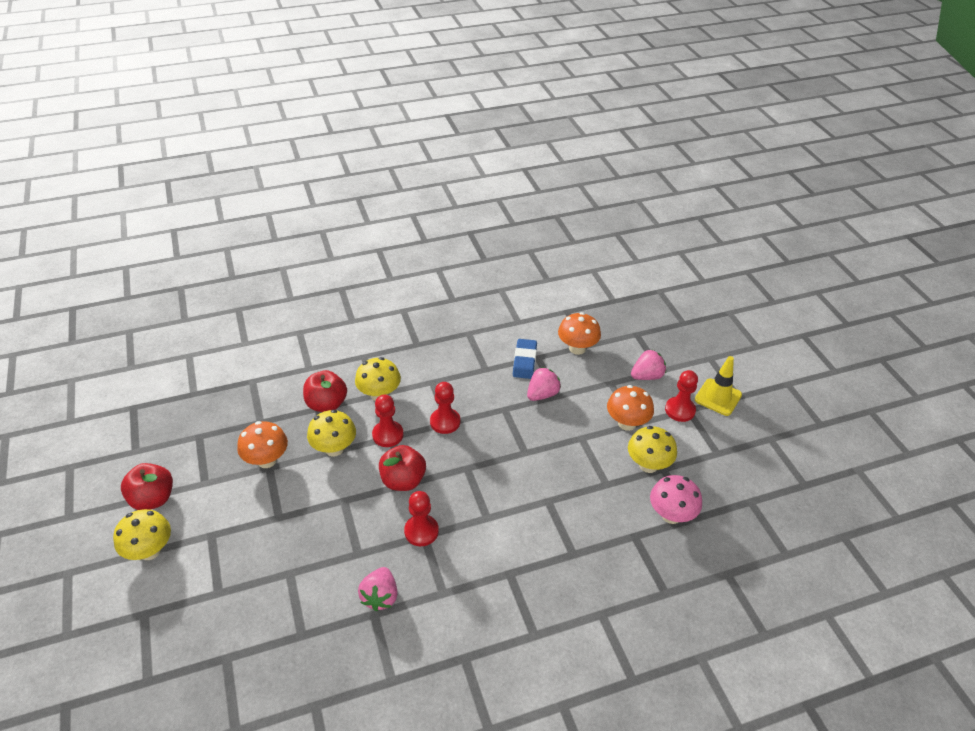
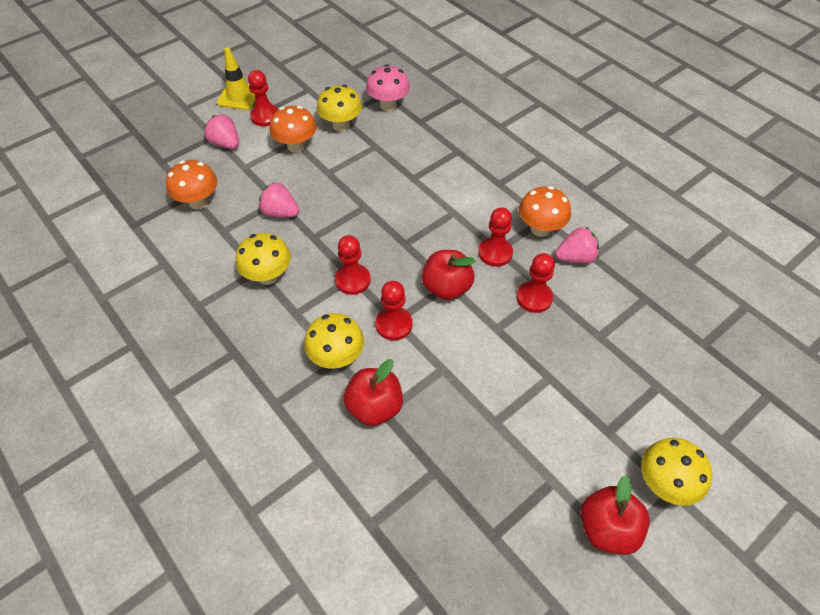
camera: 110 degrees left, 10 degrees up
(267, 460) = (487, 429): orange mushroom -> orange mushroom (540, 229)
(334, 449) = (437, 367): yellow mushroom -> yellow mushroom (268, 276)
(356, 540) = (534, 298): none -> red pawn
(524, 361) = (233, 240): blue eraser -> none

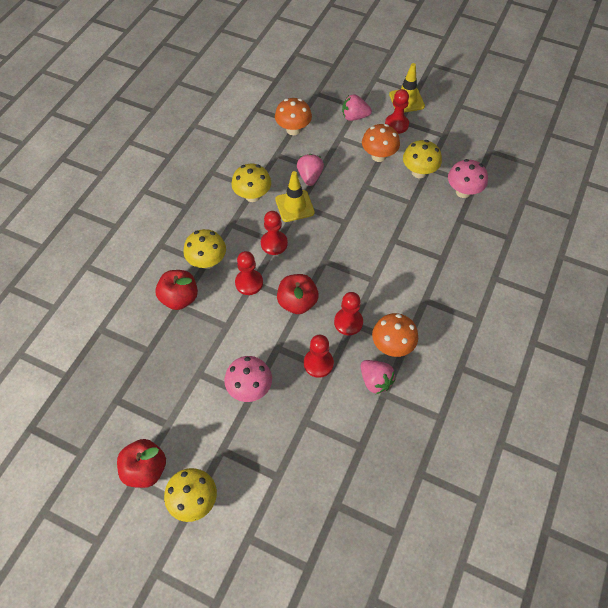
camera: 65 degrees right, 5 degrees up
(226, 144) = (354, 117): pink strawberry -> pink strawberry turned 105 degrees counterclockwise
(312, 242) = (294, 206): none -> yellow traffic cone
(538, 374) = (250, 388): none -> pink mushroom

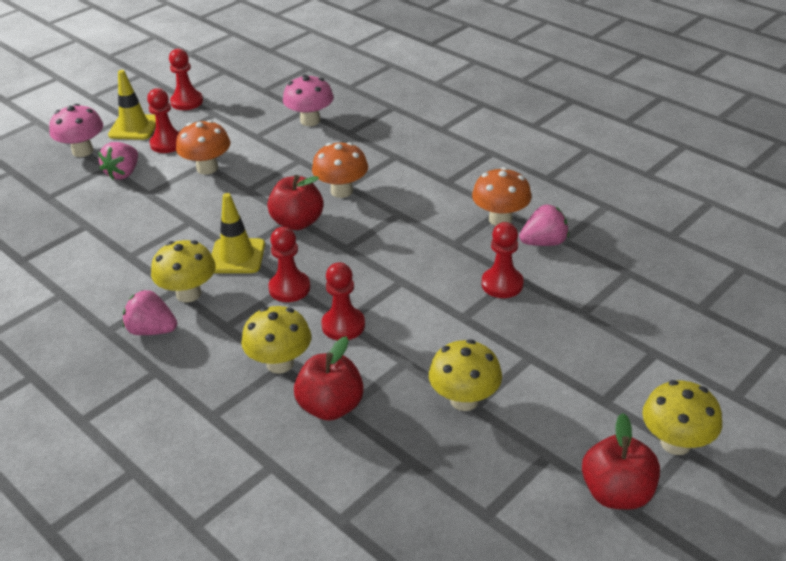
camera: 70 degrees left, 20 degrees down
(250, 388) = (517, 355): pink mushroom -> pink mushroom (82, 151)
(293, 130) = (97, 231): orange mushroom -> orange mushroom (341, 191)
(297, 302) = (400, 285): red apple -> red apple (297, 222)
(310, 177) = (196, 232): pink strawberry -> pink strawberry (152, 330)
(348, 322) = (451, 247): red pawn -> red pawn (187, 102)
(419, 172) = (257, 144): yellow mushroom -> yellow mushroom (464, 400)

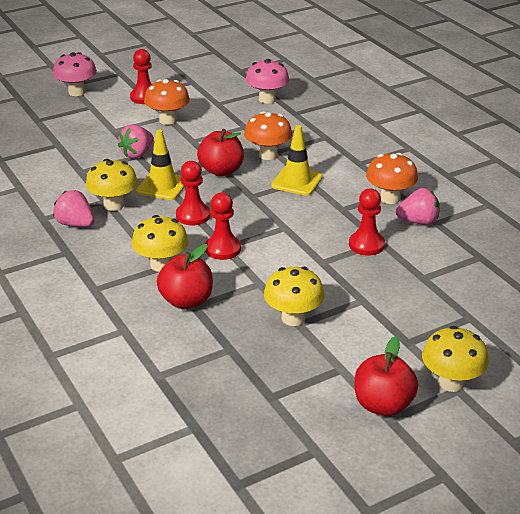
camera: 15 degrees right, 5 degrees down
(123, 173) = (101, 113): pink strawberry -> pink strawberry (137, 154)
(134, 127) = (124, 81): yellow traffic cone -> yellow traffic cone (297, 181)
(187, 102) = (173, 69): red pawn -> none

